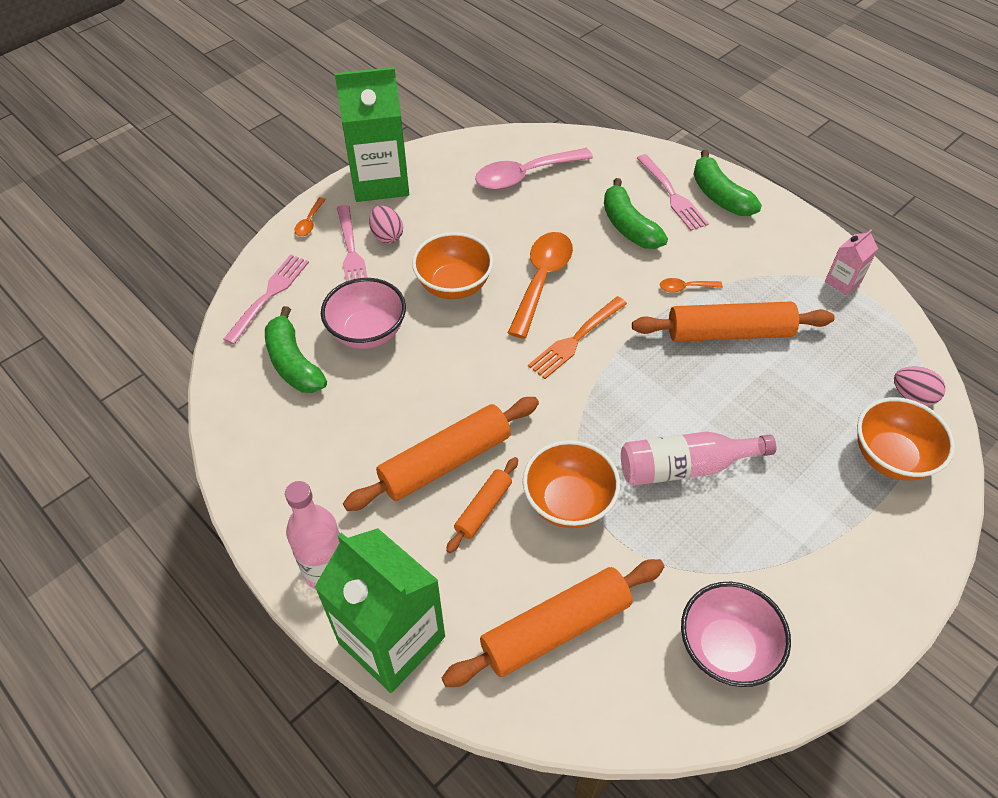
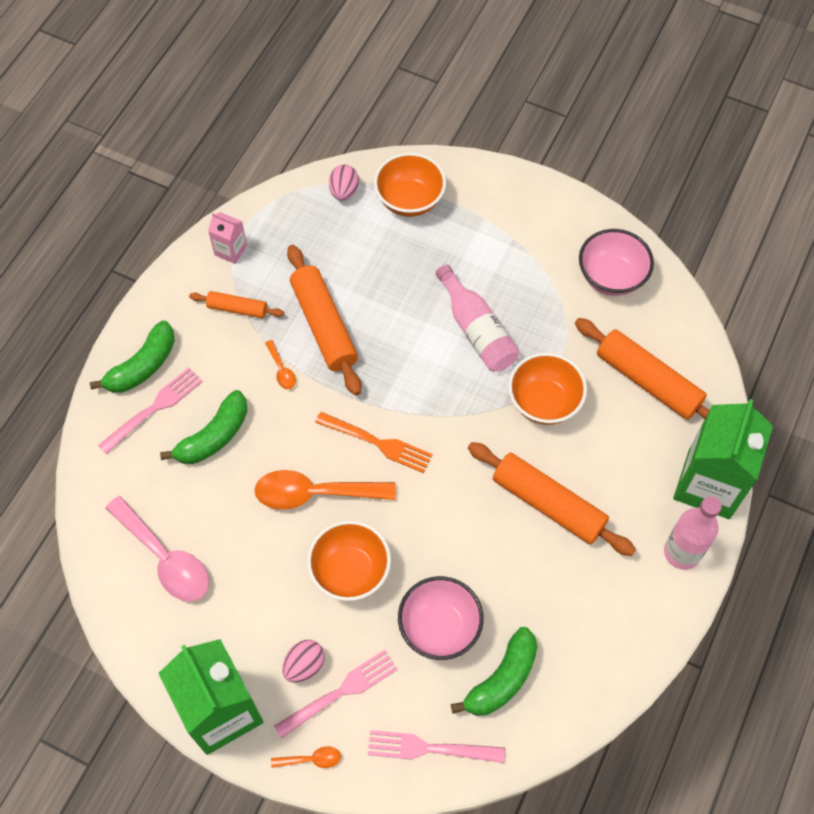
camera: 110 degrees left, 10 degrees up
(483, 508) = (577, 460): orange rolling pin -> orange rolling pin (237, 308)

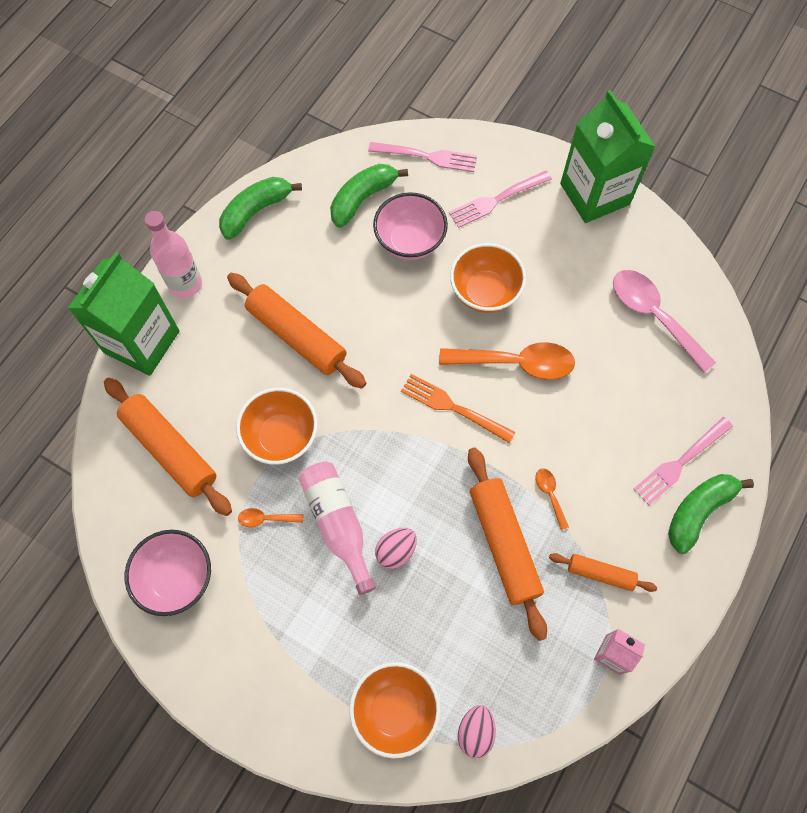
camera: 175 degrees left, 5 degrees up
(214, 436) = (617, 427): green banana -> green banana (256, 211)
(304, 665) = (526, 221): pink egg -> pink egg (396, 551)
(311, 759) = (521, 156): orange spoon -> orange spoon (266, 519)

